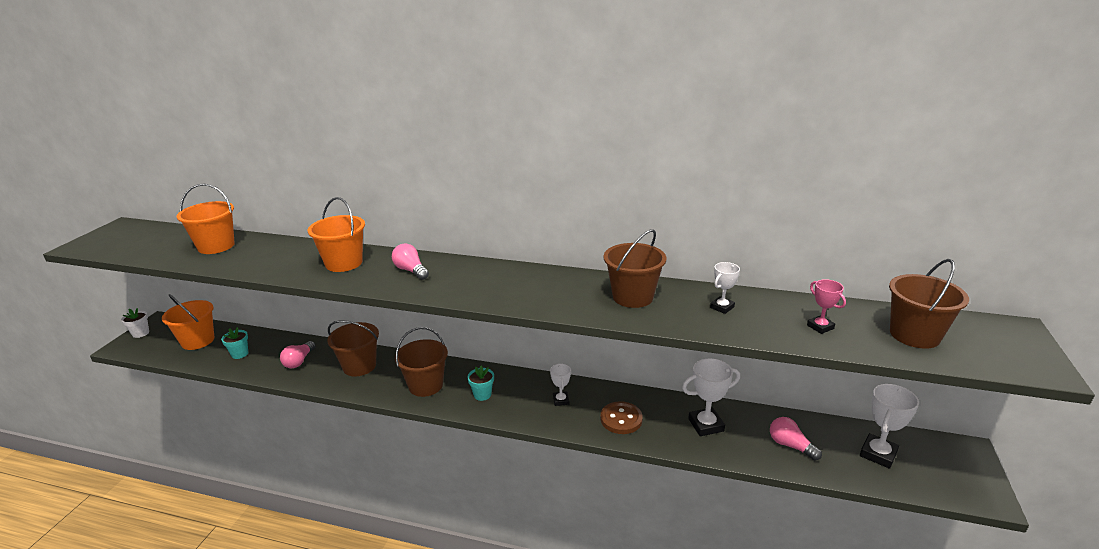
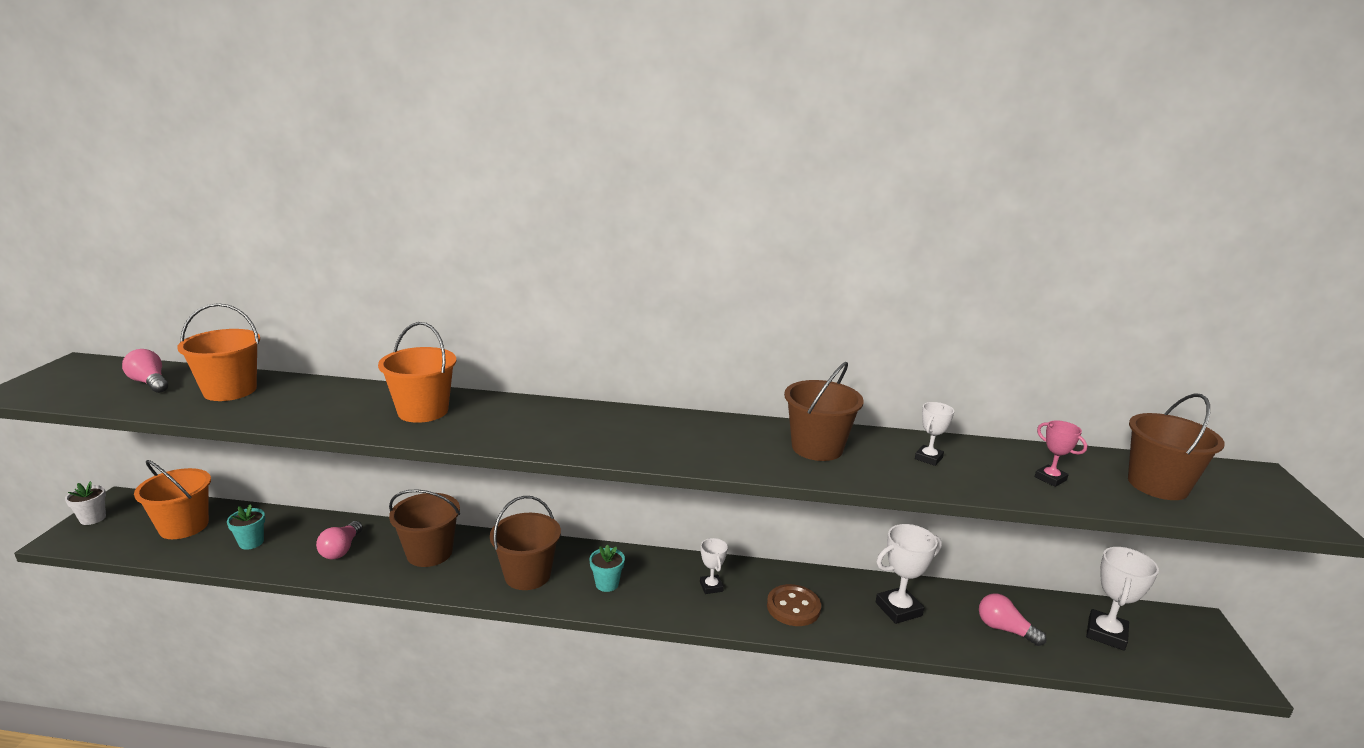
camera: 10 degrees left, 5 degrees down
(411, 270) = (519, 419): pink light bulb -> pink light bulb (150, 383)

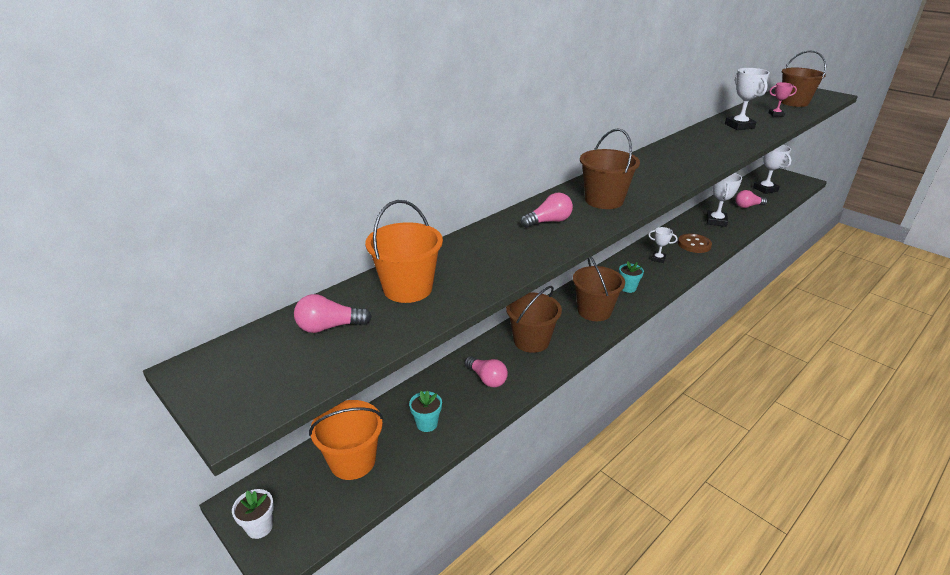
camera: 50 degrees left, 10 degrees up
(423, 411) = (548, 221): orange bucket -> pink light bulb
(817, 448) = (709, 141): brown bucket -> brown bucket (604, 200)
(928, 458) = (739, 126): white trophy -> white trophy, size x1.70

